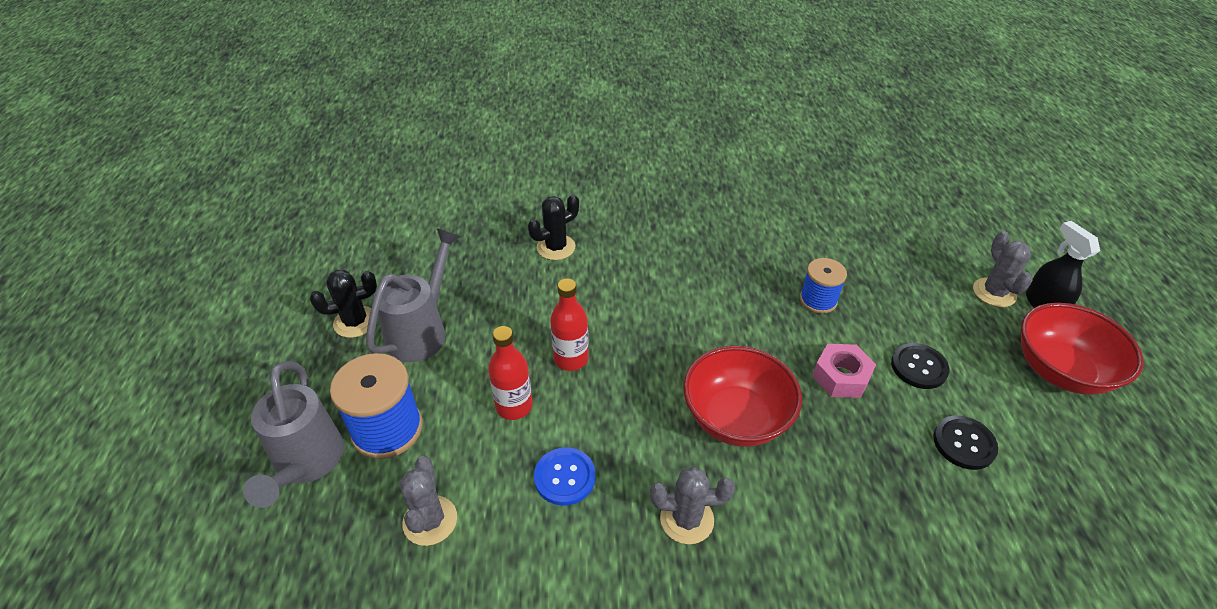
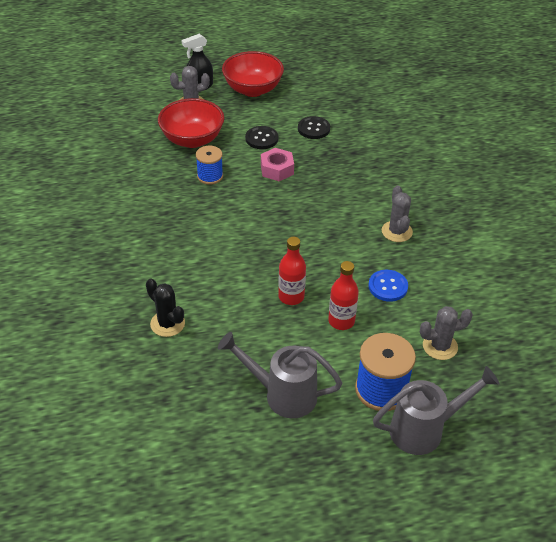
camera: 100 degrees left, 0 degrees up
(355, 322) = (281, 447): black cactus -> none
(736, 418) = (321, 213): red bowl -> red bowl (192, 139)

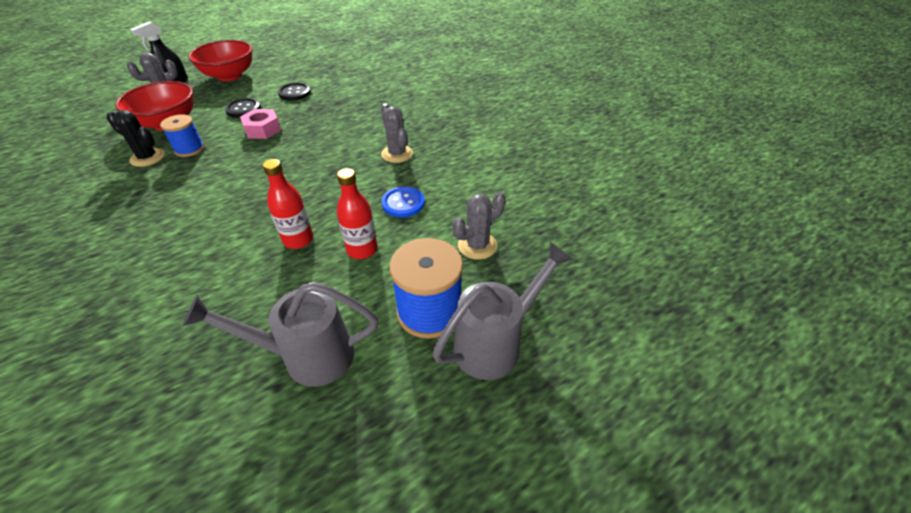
camera: 20 degrees left, 0 degrees up
(167, 324) = (139, 313): black cactus -> black cactus (147, 158)

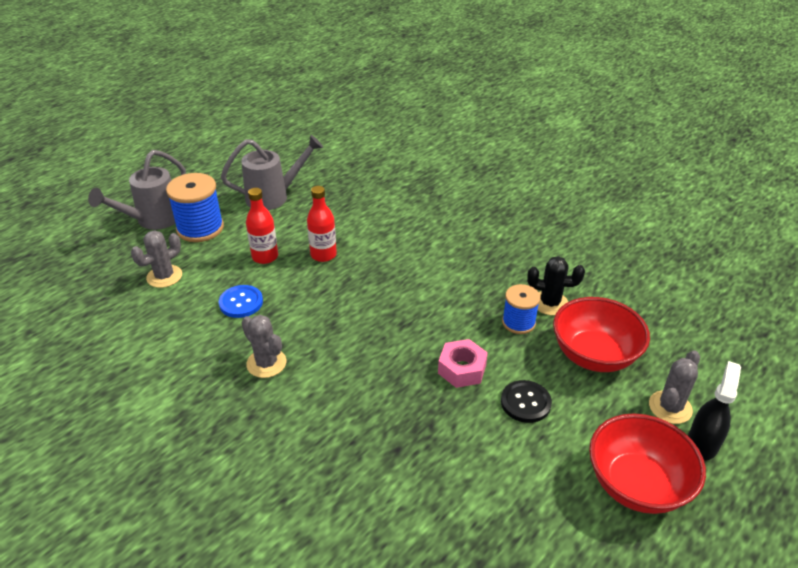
camera: 165 degrees right, 5 degrees down
(294, 93) = (483, 459): black button -> none

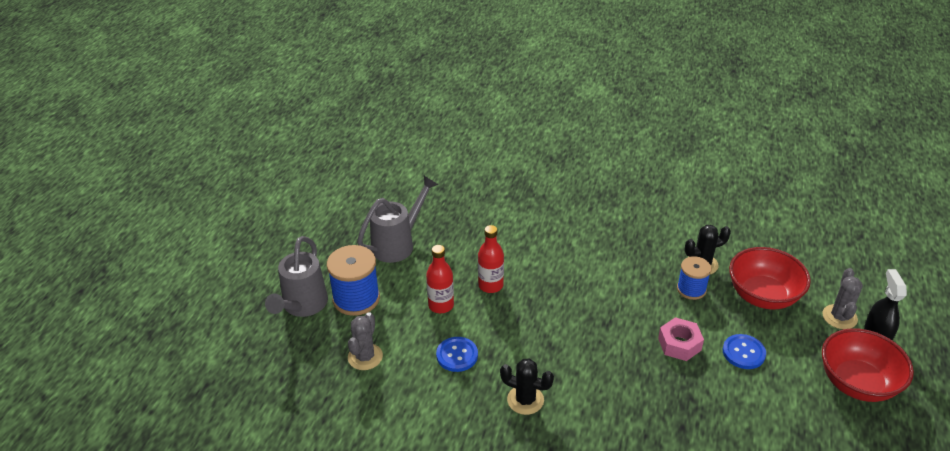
camera: 25 degrees left, 0 degrees up
(266, 363) = (525, 400): grey cactus -> black cactus
(525, 402) = (743, 352): black button -> blue button

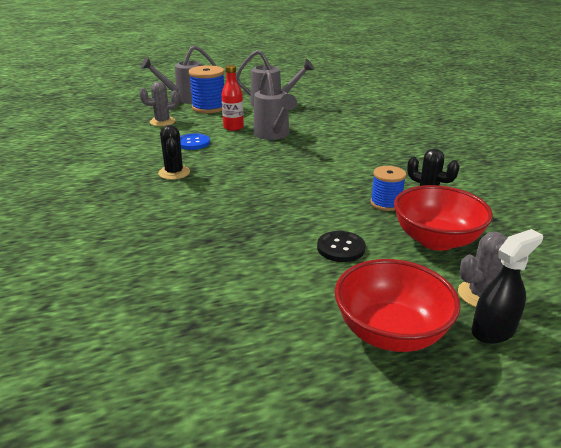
camera: 55 degrees right, 10 degrees down
(490, 285) = (273, 135): red bottle -> grey watering can
(679, 344) = (308, 214): pink nut -> none
(743, 352) = (341, 248): blue button -> black button

